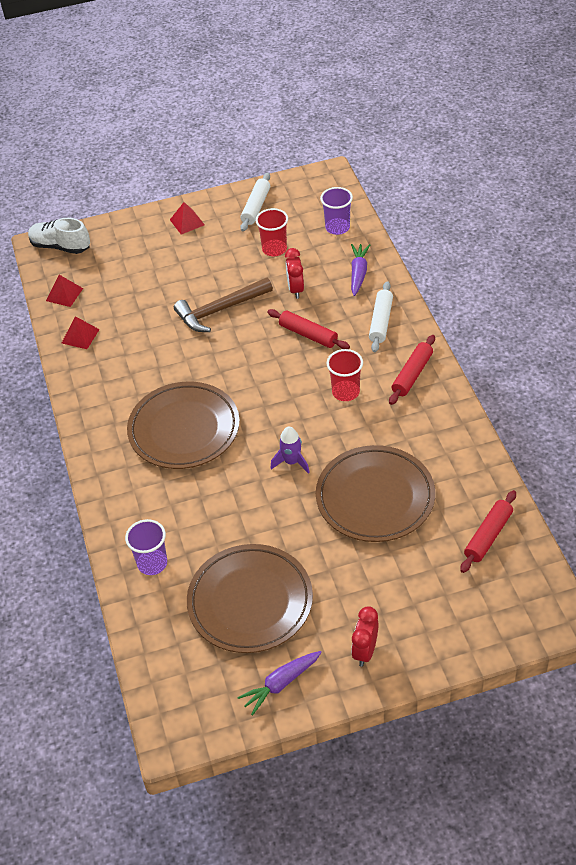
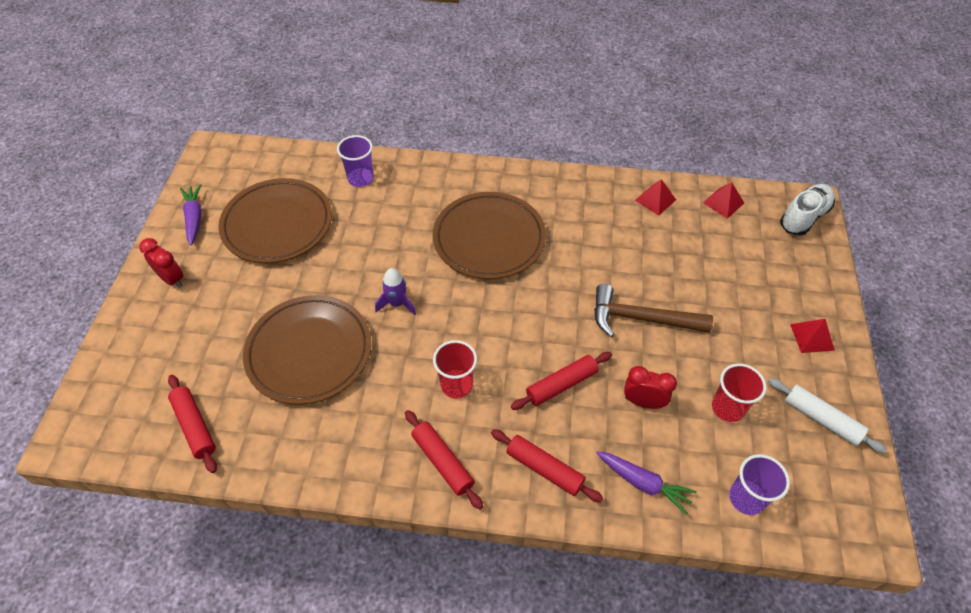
camera: 110 degrees right, 5 degrees up
(220, 310) = (641, 318): brown hammer -> brown hammer turned 75 degrees counterclockwise
(380, 322) = (545, 469): white rolling pin -> red rolling pin

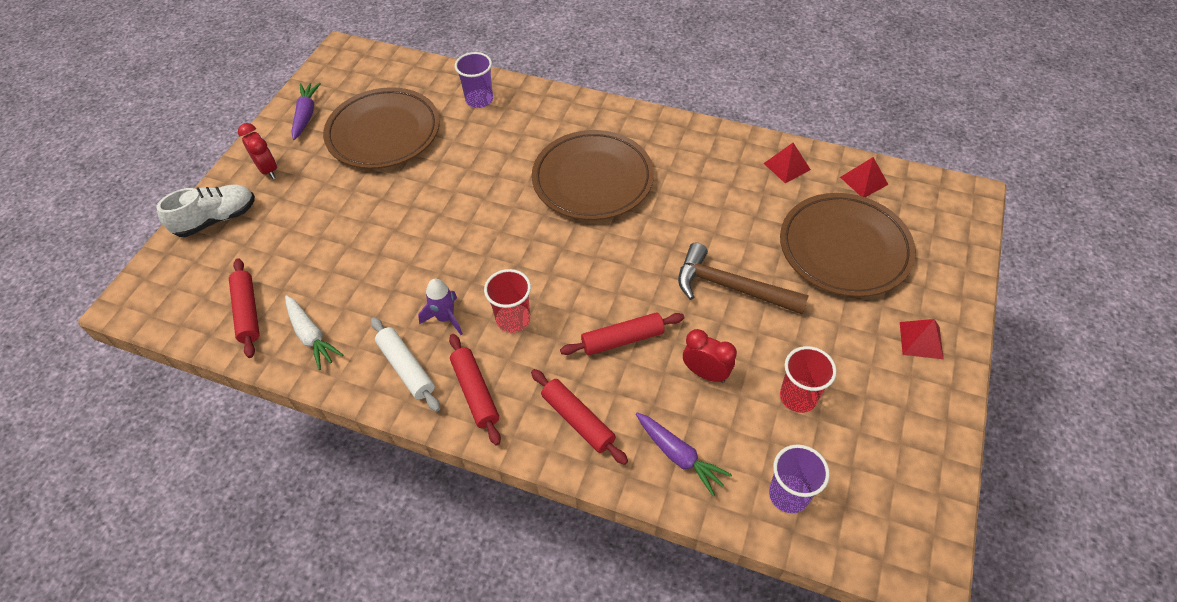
camera: 15 degrees right, 0 degrees up
(267, 438) = (311, 336): none -> white carrot
(309, 352) = (377, 261): brown plate -> brown plate (844, 248)
(397, 303) = (478, 229): purple rocket -> purple rocket (445, 318)
(804, 217) = (954, 210): white shoe -> white shoe (216, 219)
(821, 419) = (903, 429): white rolling pin -> white rolling pin (406, 368)

